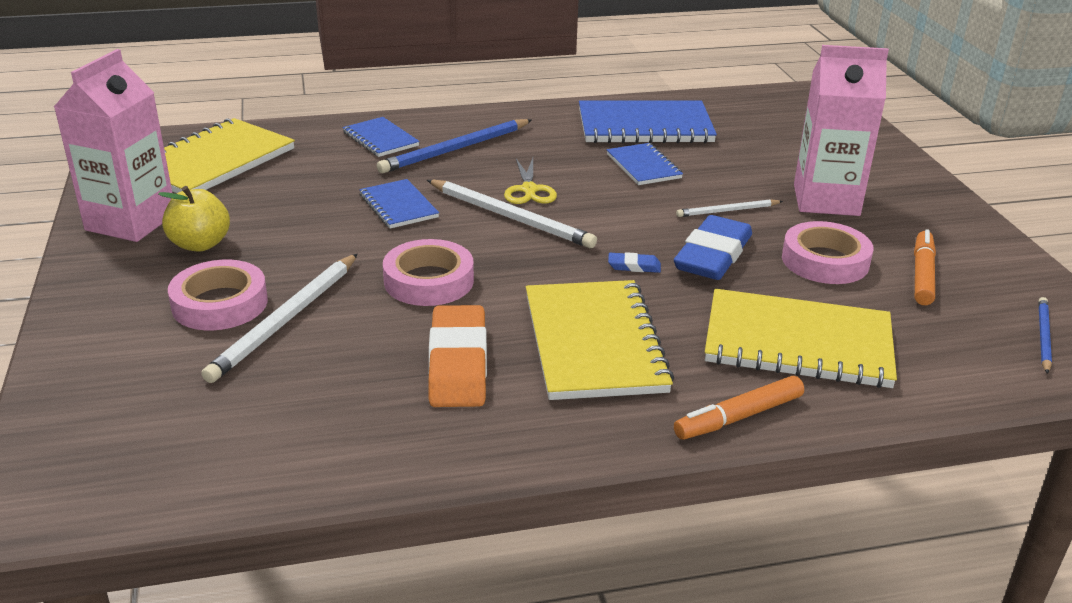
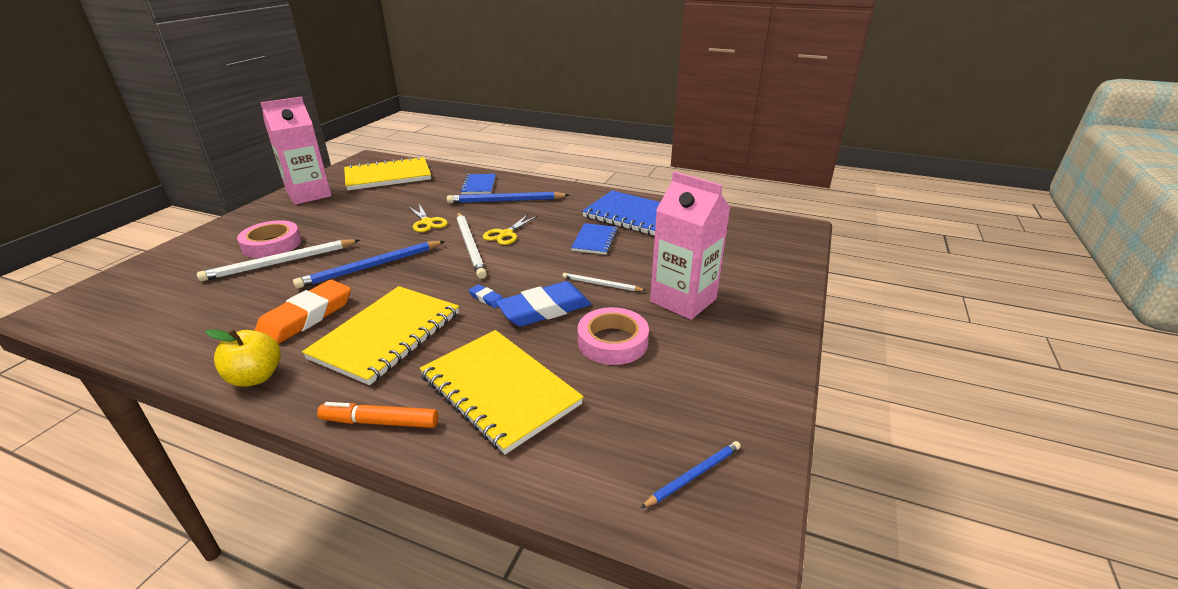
camera: 35 degrees right, 0 degrees up
(200, 244) = (315, 213): yellow apple -> yellow apple (256, 377)
(398, 206) = (427, 222): blue notebook -> yellow scissors
(429, 281) = (372, 266): pink tape -> blue pencil
(922, 275) = (670, 381): orange marker -> none

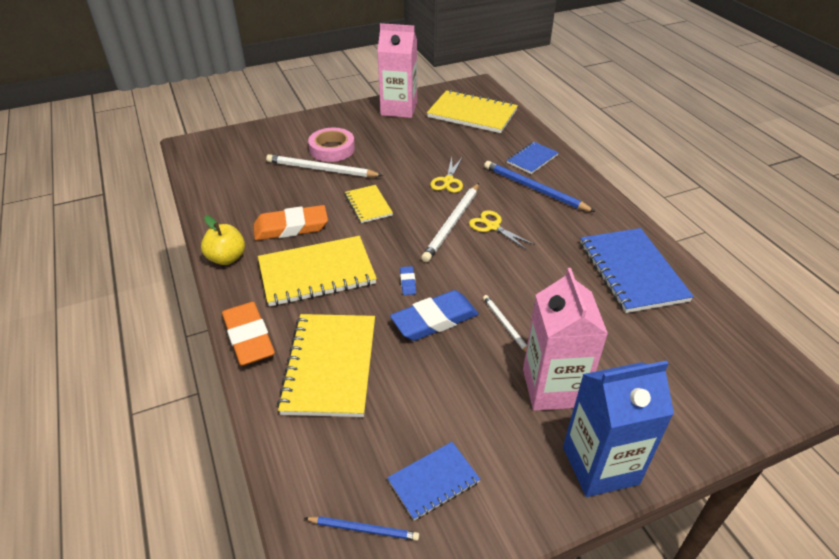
camera: 45 degrees right, 10 degrees up
(372, 266) = (368, 205): blue pencil -> yellow notebook
(380, 422) = (249, 337): orange marker -> orange eraser
(506, 234) = (492, 226): yellow scissors -> yellow scissors turned 60 degrees clockwise
(544, 309) = (434, 320): blue eraser -> blue eraser turned 45 degrees counterclockwise
(595, 240) = (558, 276): blue notebook -> blue notebook (433, 481)
(612, 342) = (446, 384): pink tape -> none
(769, 322) = (600, 465): none -> blue carton

